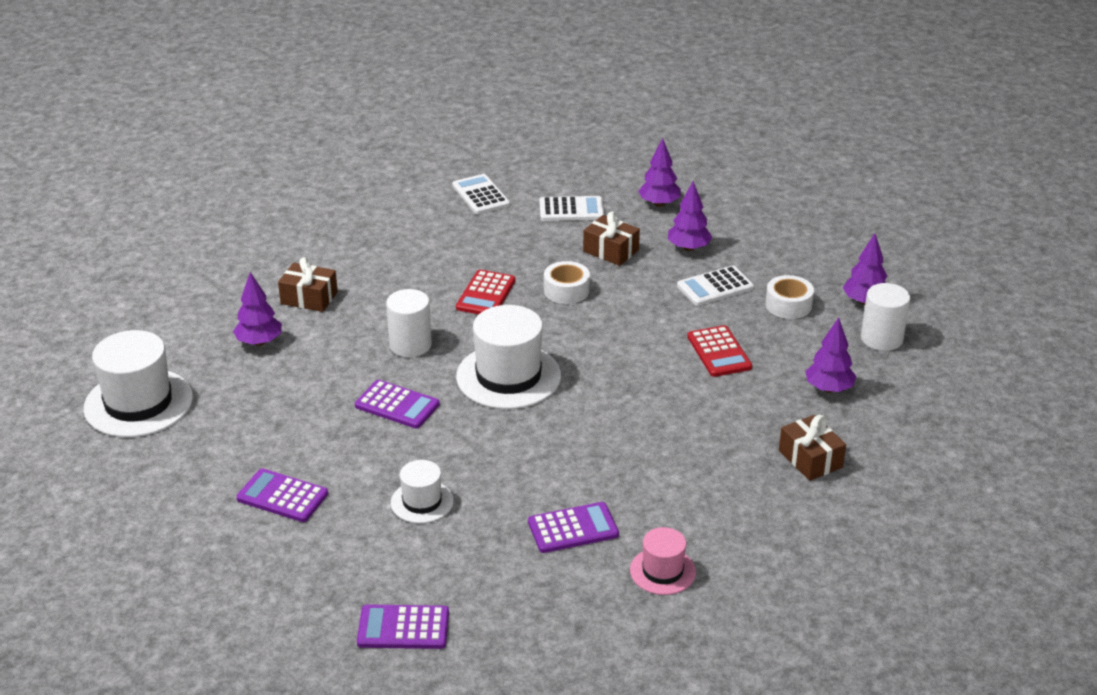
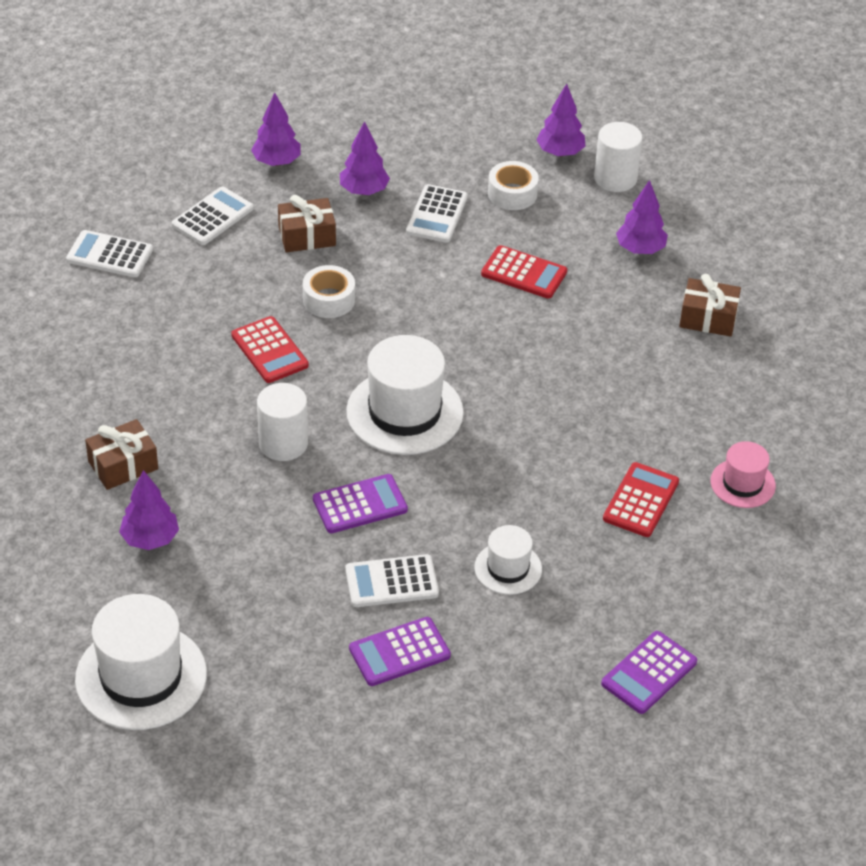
camera: 50 degrees left, 10 degrees up
(343, 457) = (391, 582): none -> white calculator
(573, 528) = (641, 500): purple calculator -> red calculator

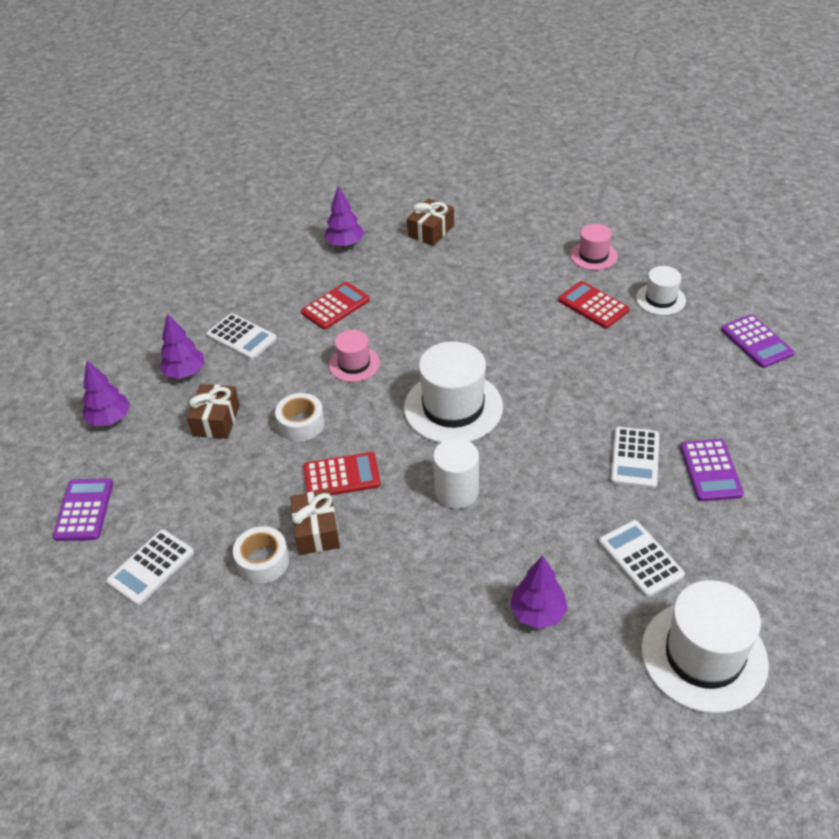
camera: 65 degrees left, 0 degrees up
(123, 465) = (437, 615): brown gift -> brown gift (316, 531)
(213, 217) = (150, 478): white calculator -> white calculator (640, 558)
(360, 505) = (545, 458): purple calculator -> purple calculator (84, 510)
(436, 315) = (354, 364): none -> pink hat
(508, 568) = (639, 388): white hat -> white hat (660, 299)
(512, 193) = (245, 291): white tape -> white tape (263, 561)
(560, 152) = (218, 257): purple tree -> none
(615, 178) = (264, 237): white cylinder -> none

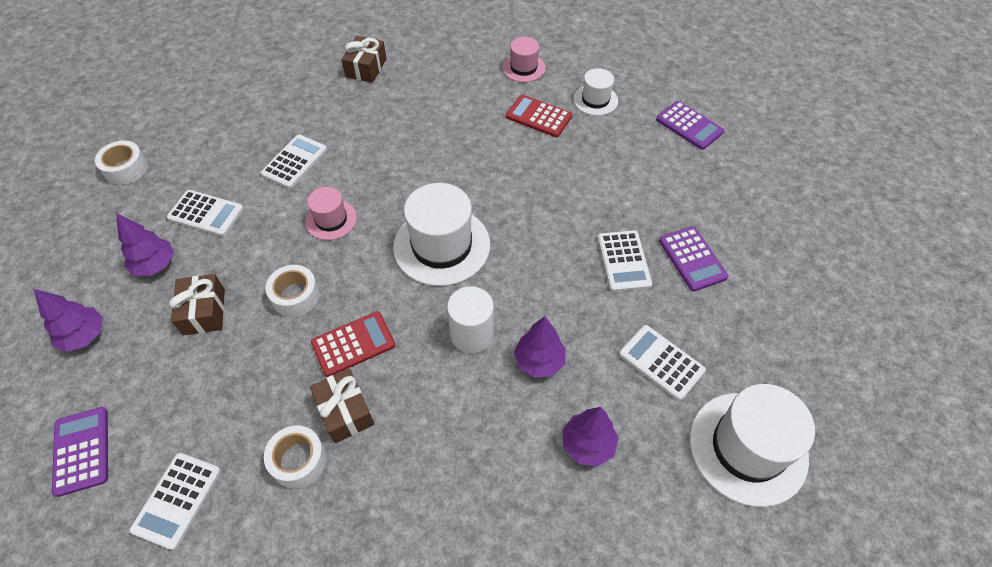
camera: 20 degrees left, 10 degrees up
(182, 285) = (126, 168): none -> white tape
(335, 306) = (294, 162): red calculator -> white calculator
(345, 244) = (285, 95): purple tree -> purple tree (539, 361)

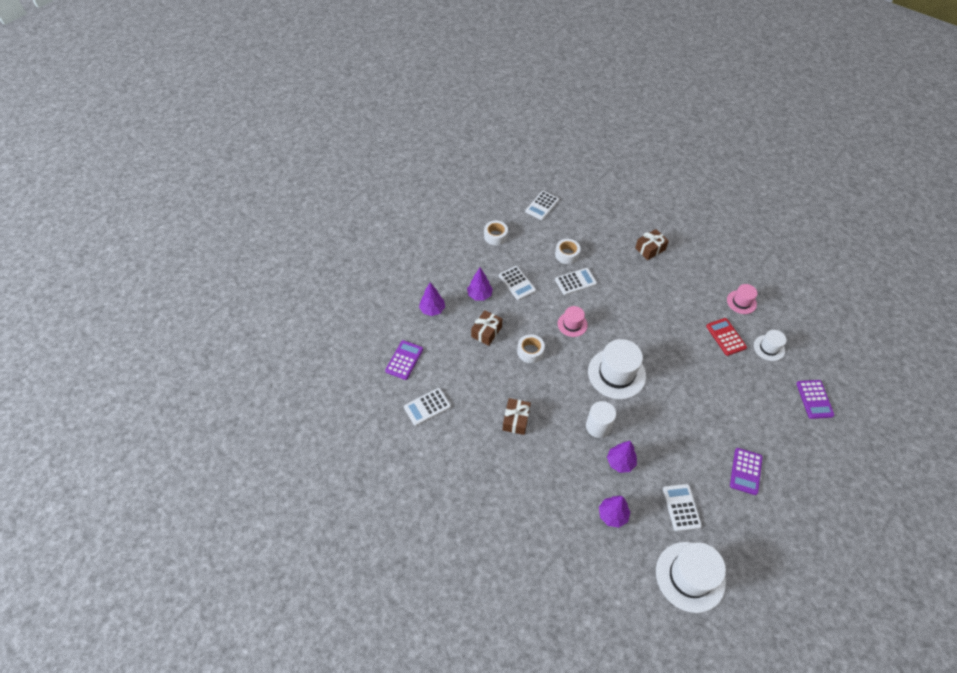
camera: 40 degrees right, 0 degrees up
(298, 460) = (483, 426): white tape -> white tape (567, 254)
(353, 344) = (540, 392): red calculator -> none
(623, 261) = (705, 446): white calculator -> white calculator (542, 206)

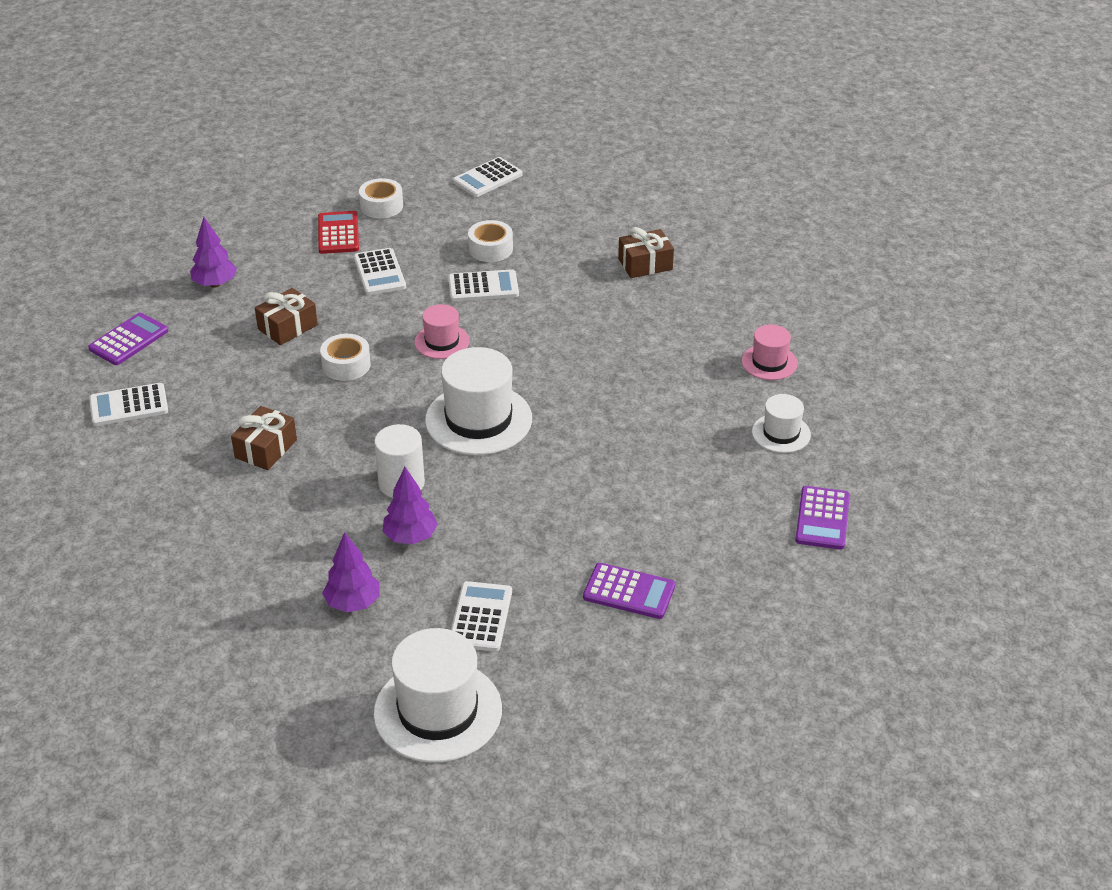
camera: 15 degrees right, 15 degrees down
(479, 295) = (306, 278): purple tree -> none
(726, 337) = (709, 404): red calculator -> red calculator (338, 233)
(745, 471) = (629, 592): purple calculator -> purple calculator turned 105 degrees counterclockwise

